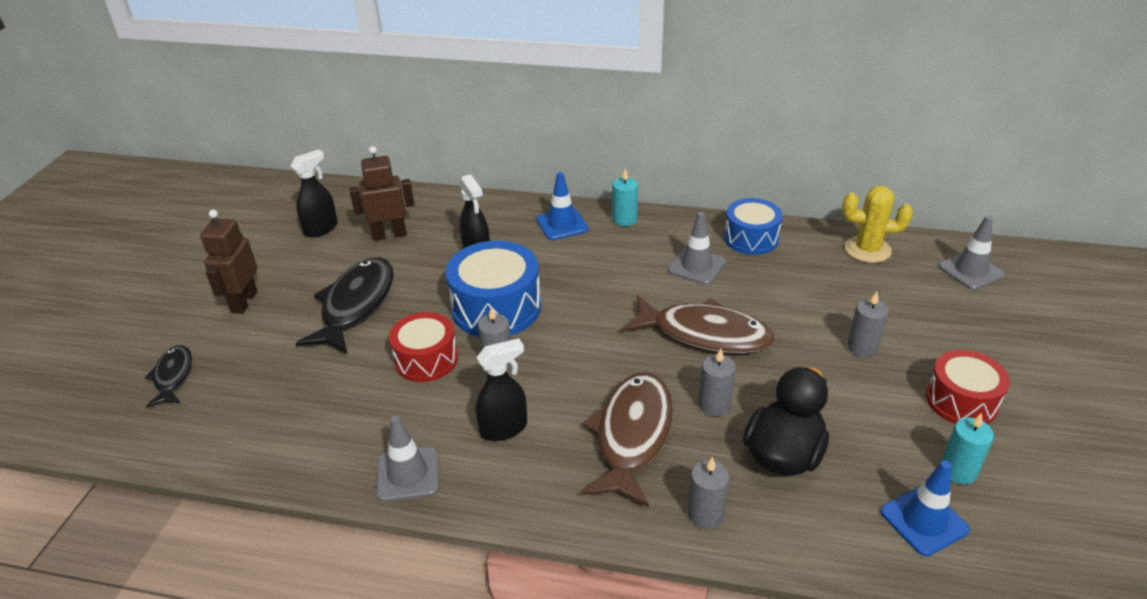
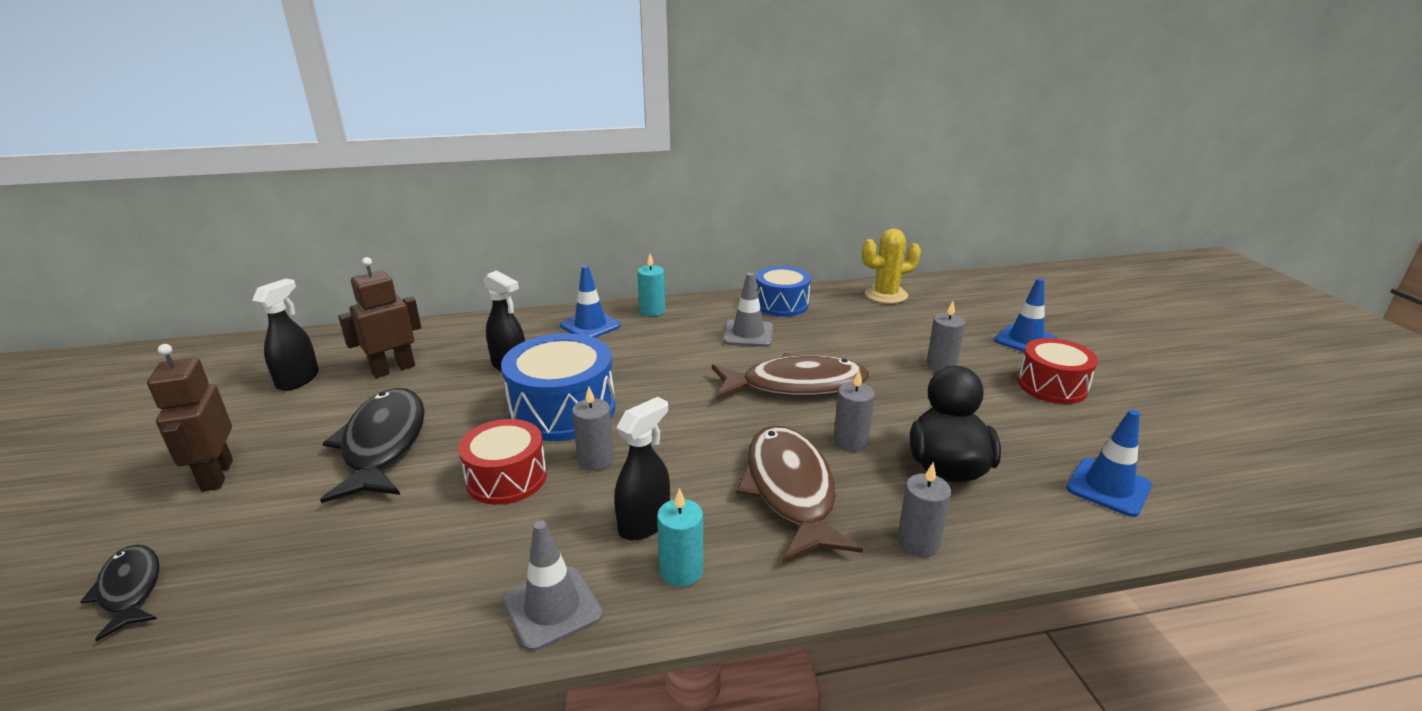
camera: 25 degrees left, 10 degrees down
(958, 471) = (1097, 439): turquoise candle -> turquoise candle (681, 571)
(970, 271) = (976, 294): grey traffic cone -> none
(978, 341) = (1025, 340): none -> blue traffic cone

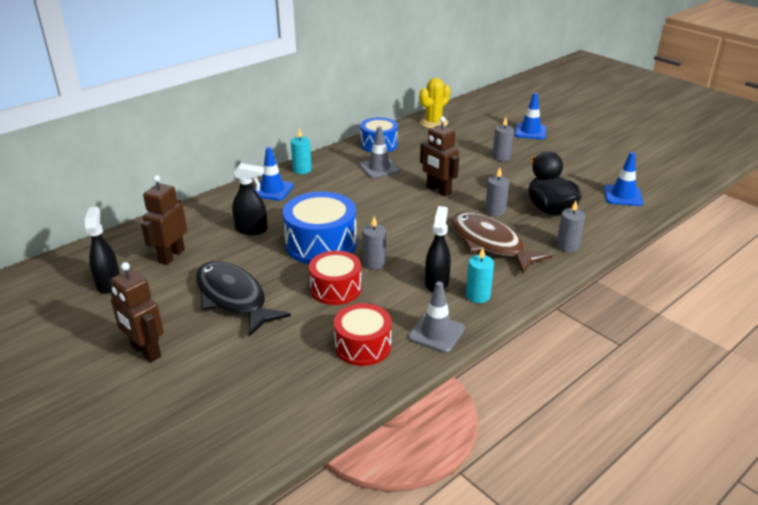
camera: 30 degrees left, 5 degrees up
(130, 589) = (190, 418): black fish -> none
(796, 385) = (438, 190): brown fish -> brown robot
(1052, 386) = (562, 153): red drum -> red drum (363, 346)

